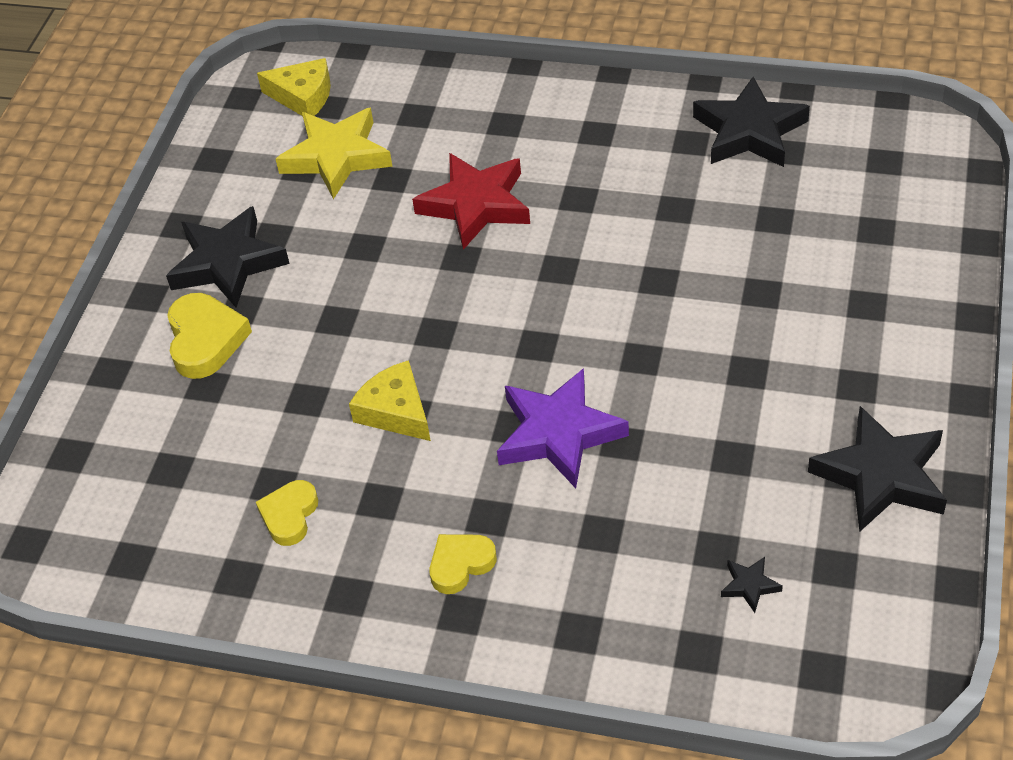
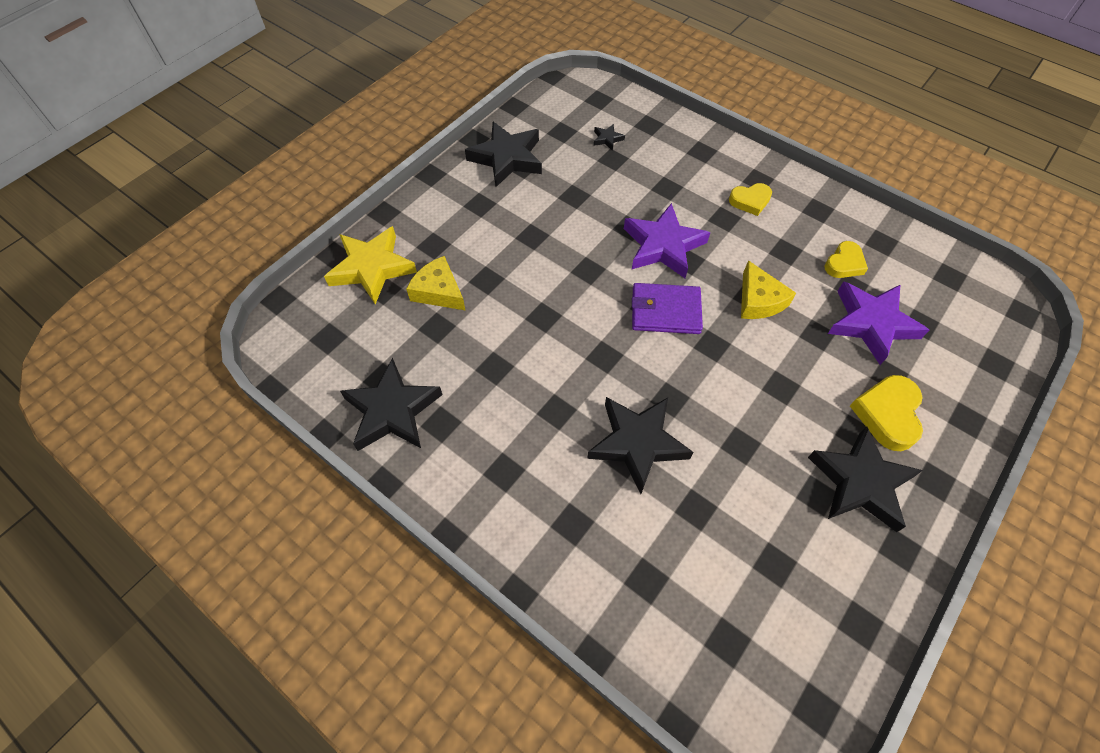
camera: 160 degrees left, 10 degrees up
(238, 441) = (871, 323): none -> purple star
(303, 96) = (750, 673): yellow cheese -> yellow cheese (439, 291)
(336, 157) = (738, 561): yellow star -> yellow star (372, 268)
(476, 205) = (637, 443): red star -> black star
(511, 348) = (665, 311): none -> purple wallet

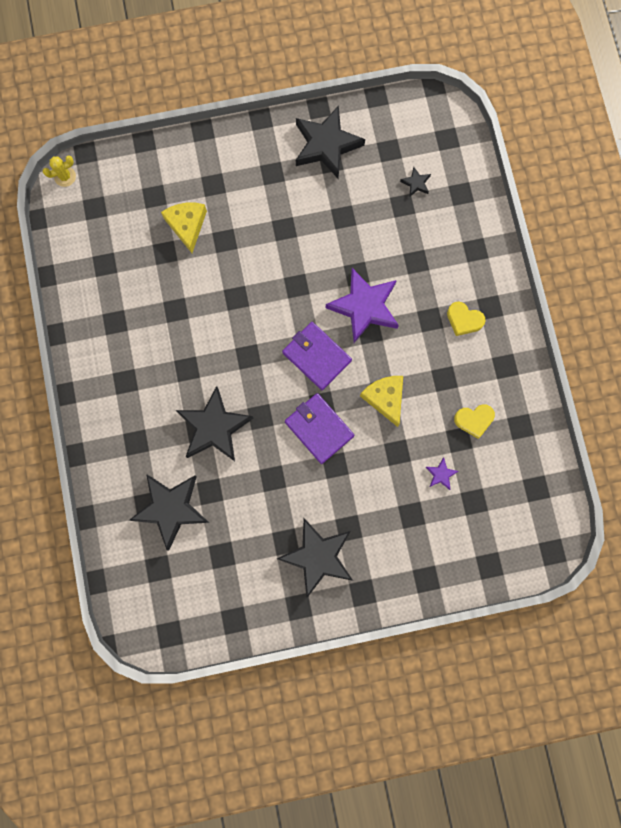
camera: 40 degrees right, 20 degrees up
(272, 332) = (65, 176): none -> yellow cactus
(372, 268) = (160, 173): yellow star -> none
(392, 410) = (94, 291): black star -> black star (171, 508)
(733, 367) = (319, 429): none -> purple wallet
(758, 300) = (385, 398): yellow cheese -> yellow cheese turned 135 degrees clockwise
(871, 323) = (441, 474): purple star -> purple star, size x0.42
(887, 414) = (380, 535): yellow heart -> none

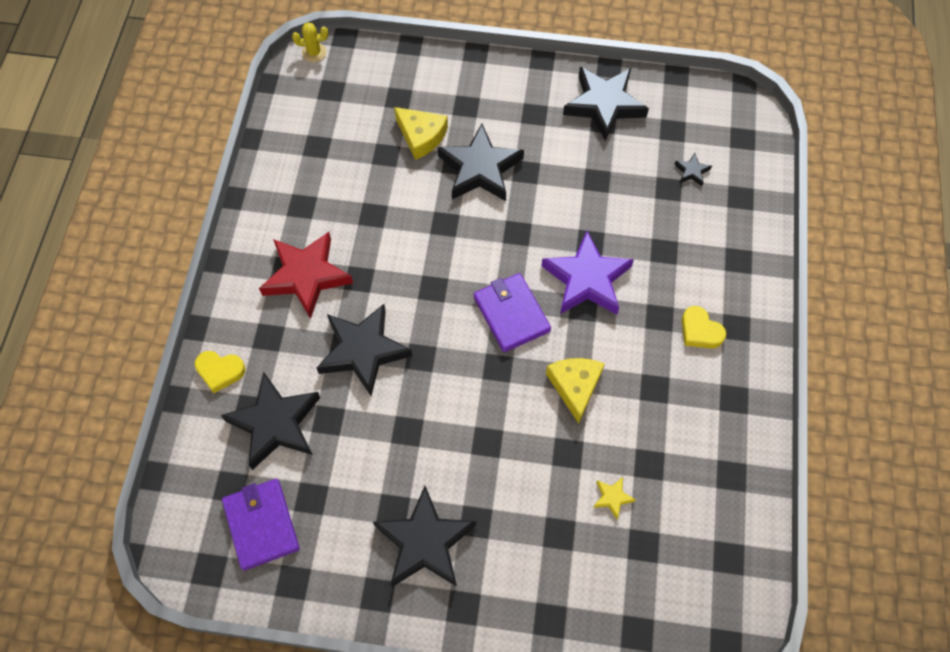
camera: 20 degrees right, 15 degrees down
(144, 381) = (306, 276): none -> red star
(187, 225) = (421, 136): yellow cheese -> yellow cheese turned 120 degrees clockwise
(246, 239) = (480, 169): none -> black star
(319, 429) = (483, 394): purple wallet -> purple wallet (261, 525)
(441, 474) = (612, 498): purple star -> yellow star
(474, 420) = (675, 448): yellow heart -> yellow heart (220, 371)

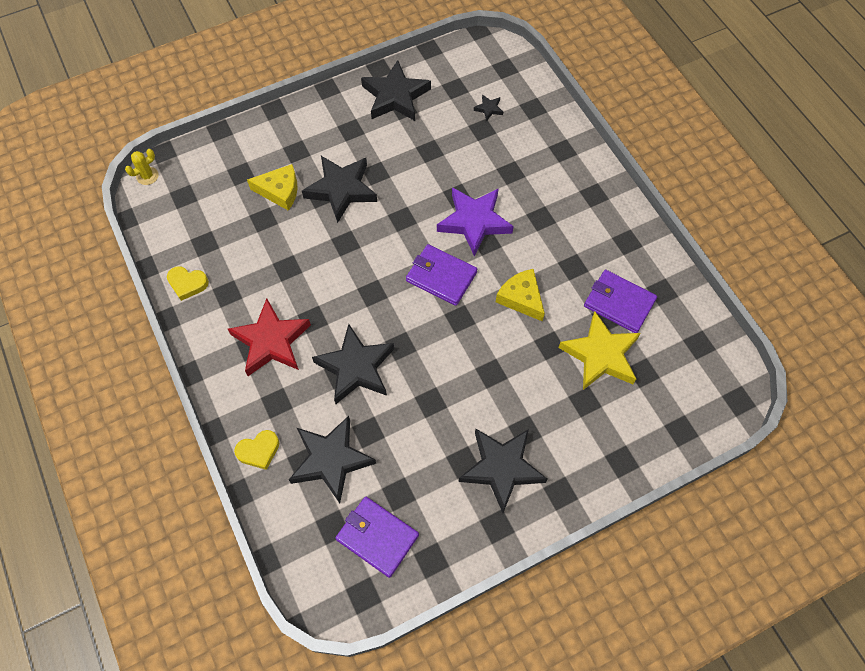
camera: 35 degrees left, 0 degrees up
(612, 498) = (600, 355): yellow star -> yellow star, size x2.36
(674, 457) = (619, 303): none -> purple wallet
(700, 331) = (573, 211): yellow heart -> yellow heart (187, 284)

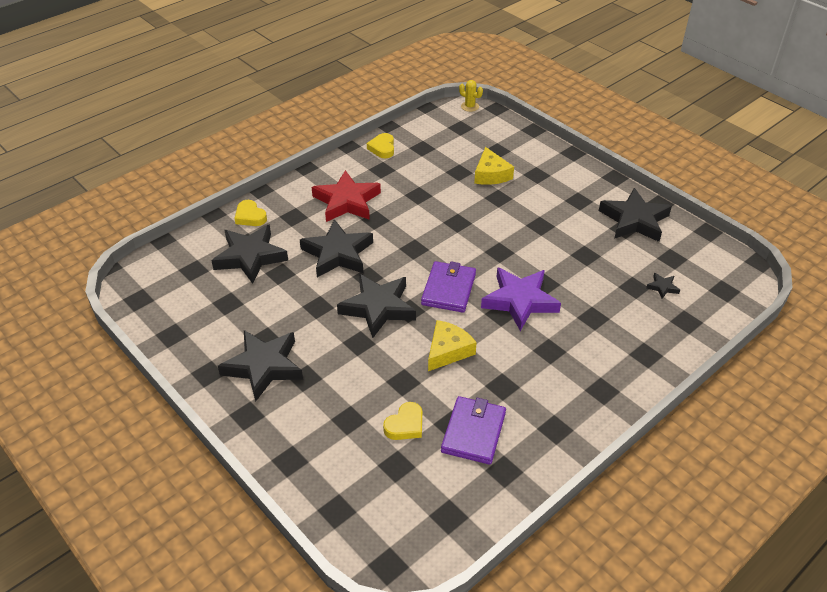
camera: 75 degrees right, 20 degrees down
(341, 189) = (511, 208): black star -> black star (378, 308)
(377, 537) = (187, 297): purple wallet -> none
(600, 355) = (405, 425): yellow star -> yellow heart

